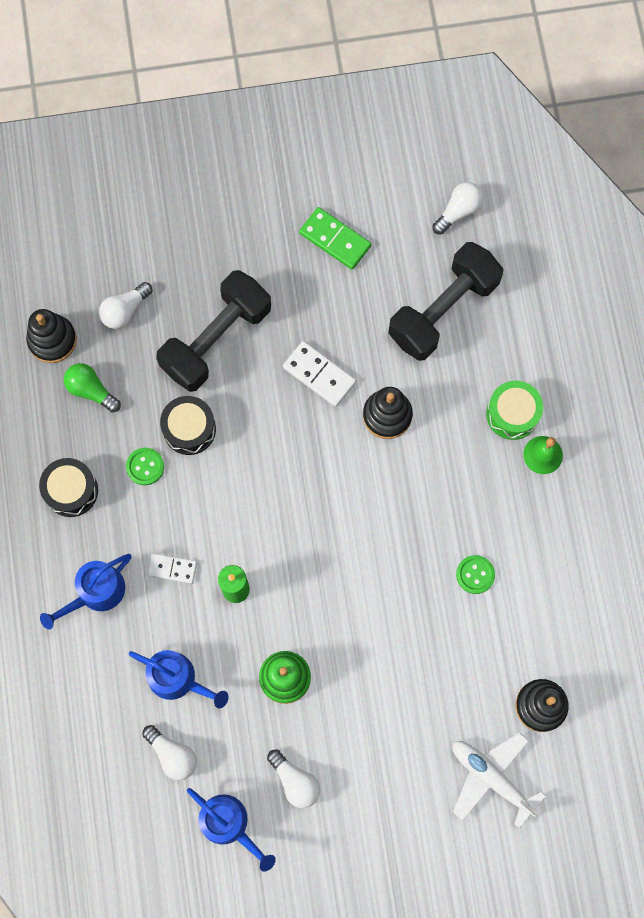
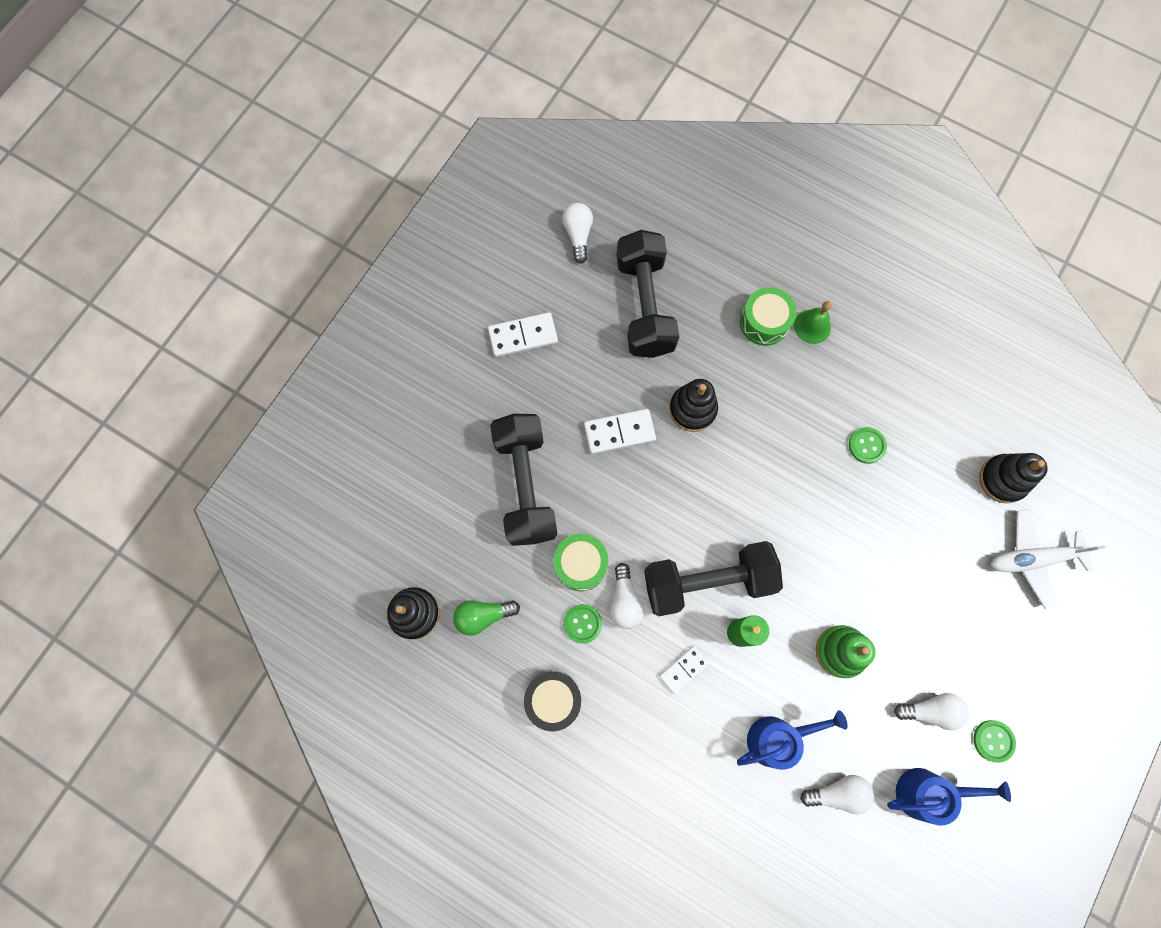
camera: 50 degrees left, 0 degrees up
(96, 592) = (655, 747): blue watering can -> none
(125, 311) = (441, 536): white light bulb -> white light bulb (624, 601)
(189, 429) = (580, 564): black drum -> green drum
(256, 534) = (707, 581): none -> black dumbbell
(311, 848) = (993, 740): none -> green button
(335, 240) = (523, 336): green domino -> white domino

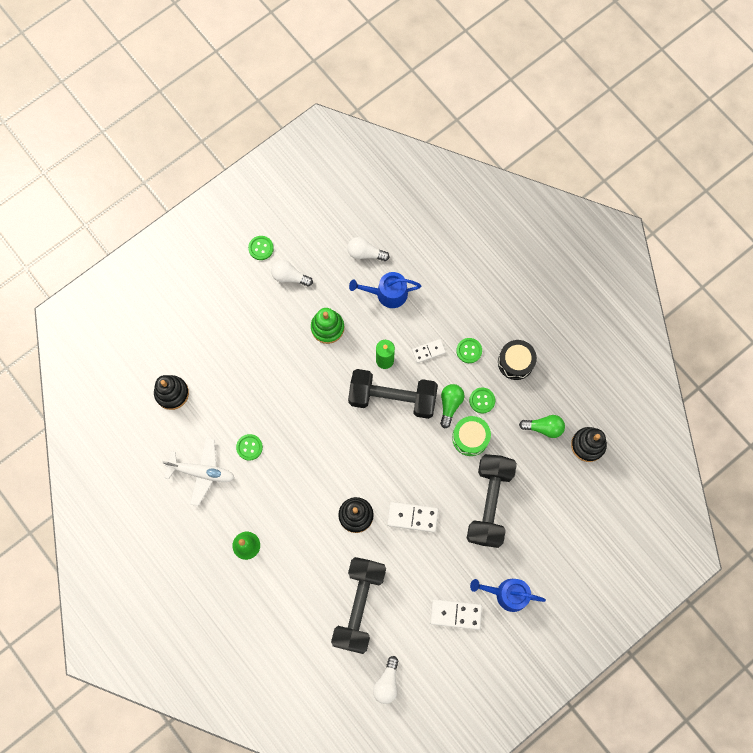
camera: 160 degrees left, 0 degrees up
(624, 601) = (450, 405): white light bulb -> green light bulb
(626, 692) = (469, 351): none -> green button
(764, 322) = (278, 561): green drum -> none
(927, 792) = (313, 235): blue watering can -> blue watering can (507, 594)
(1032, 559) = (180, 338): white plane -> white plane (202, 472)

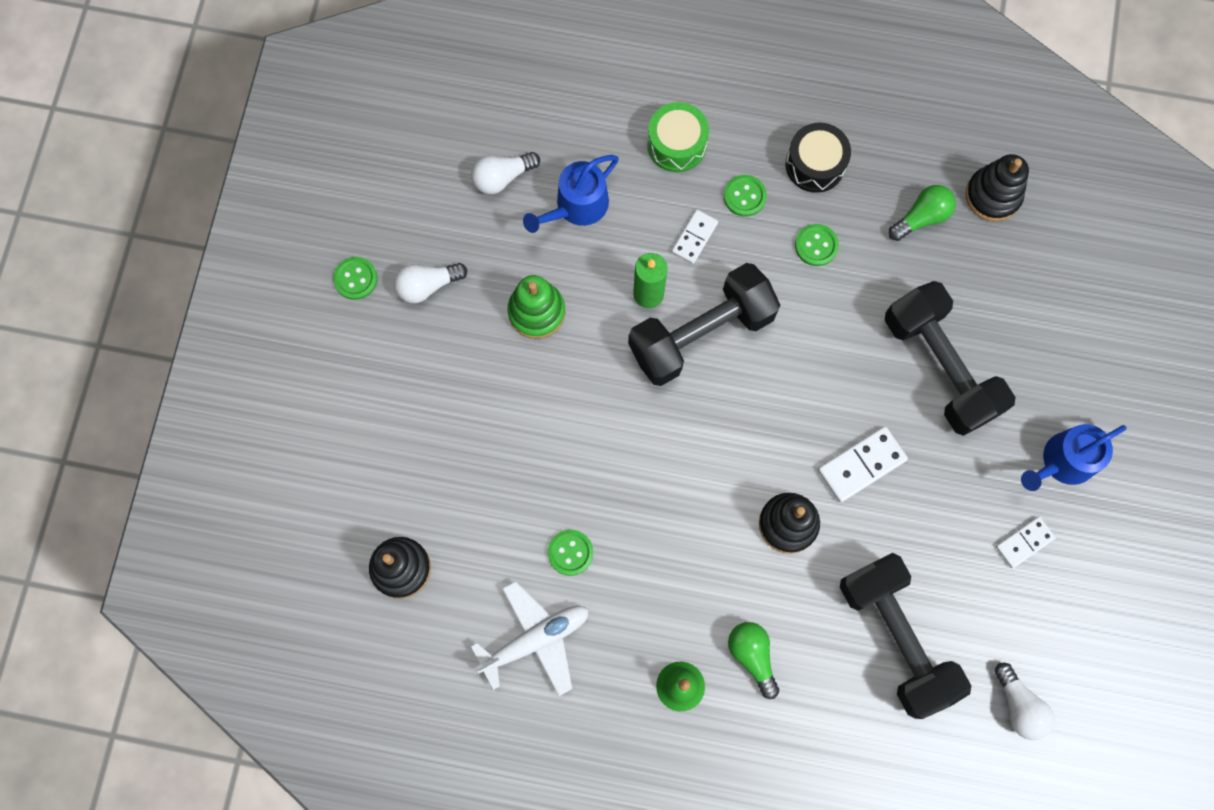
camera: 40 degrees left, 0 degrees up
(450, 405) = (781, 283): green light bulb -> green light bulb (752, 656)
(455, 614) = (1024, 542): white domino -> white domino, size x0.66
(470, 438) = (843, 304): green drum -> green drum (676, 144)

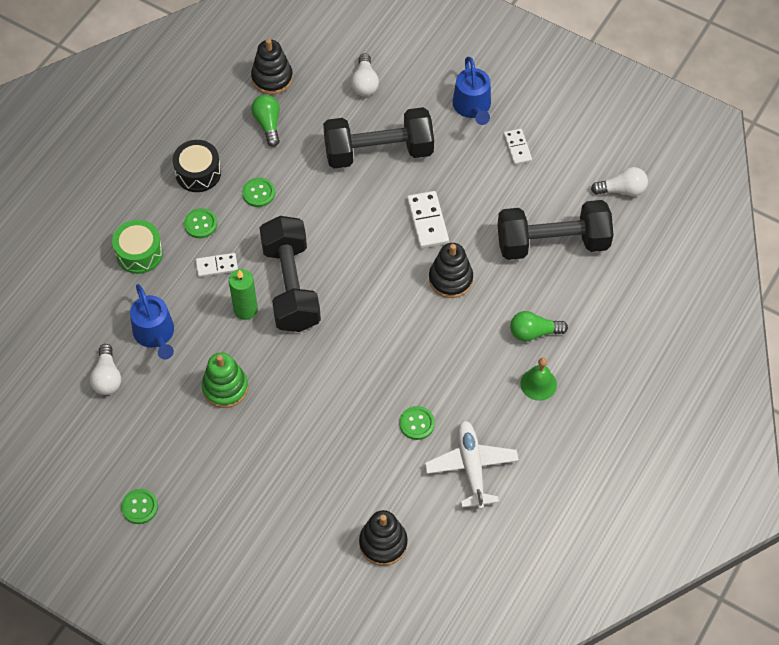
camera: 70 degrees left, 15 degrees down
(427, 286) = (169, 457): white light bulb -> white light bulb (364, 83)
(694, 238) = (216, 266): white domino -> white domino turned 60 degrees counterclockwise

